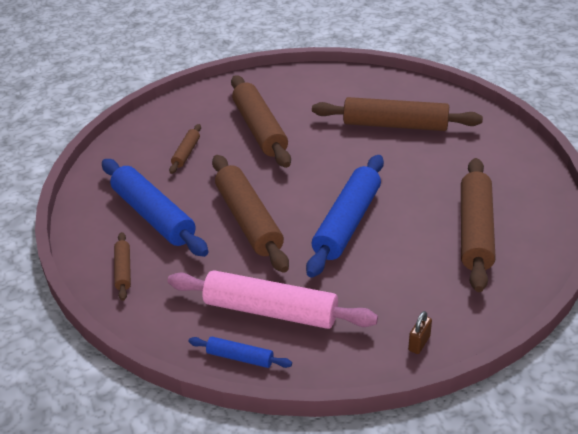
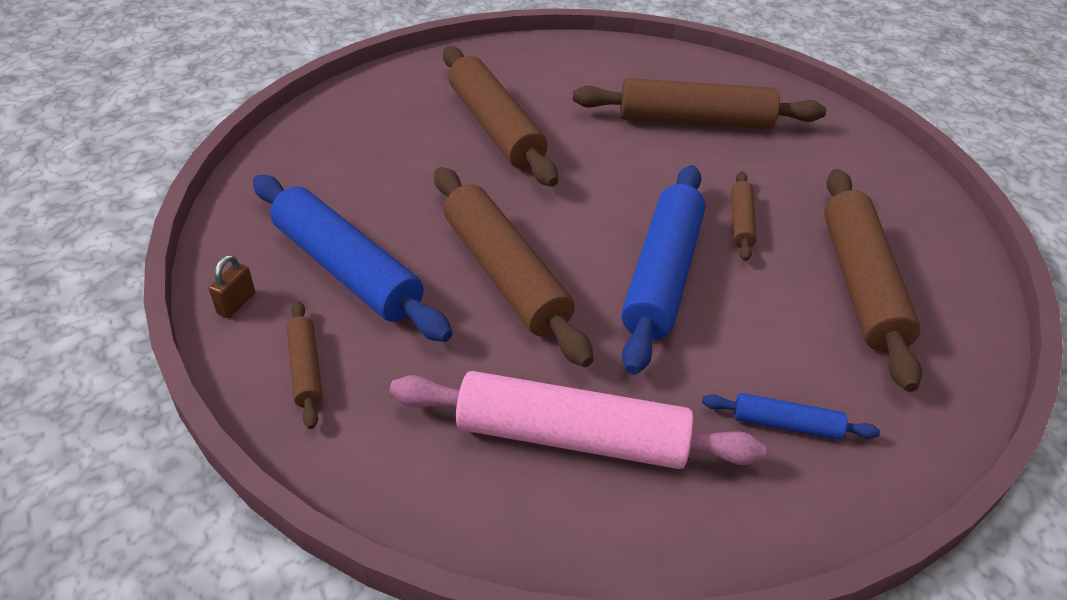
camera: 10 degrees left, 5 degrees up
(186, 153) = (387, 165): brown rolling pin -> brown rolling pin (741, 222)
(240, 357) = (536, 532): blue rolling pin -> blue rolling pin (786, 424)
(419, 343) = (833, 488): brown padlock -> brown padlock (236, 303)

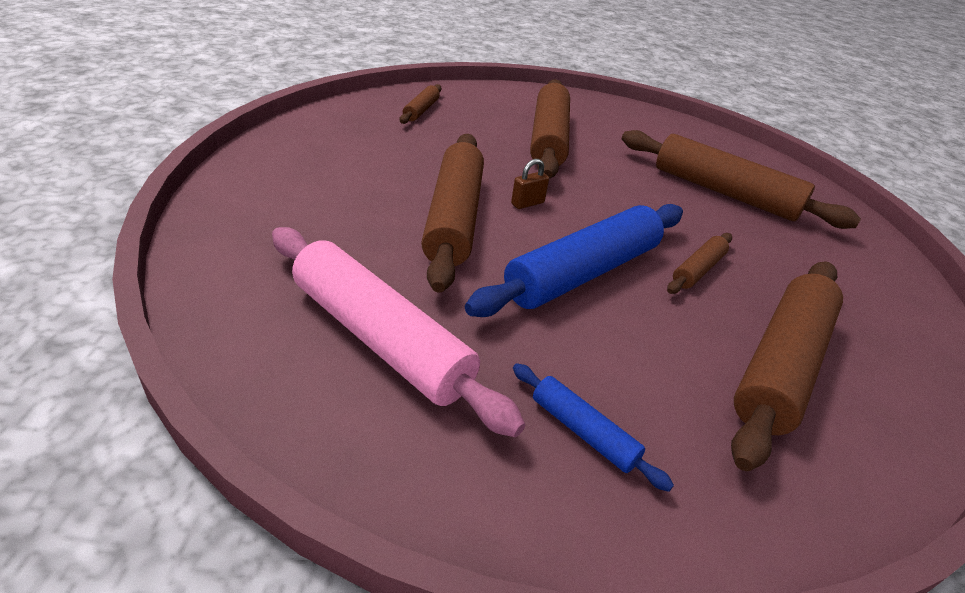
camera: 30 degrees right, 5 degrees down
(236, 303) = (259, 158): brown padlock -> brown padlock (527, 203)
(306, 369) = (253, 208): brown rolling pin -> brown rolling pin (421, 110)
(347, 269) = (349, 170): blue rolling pin -> none

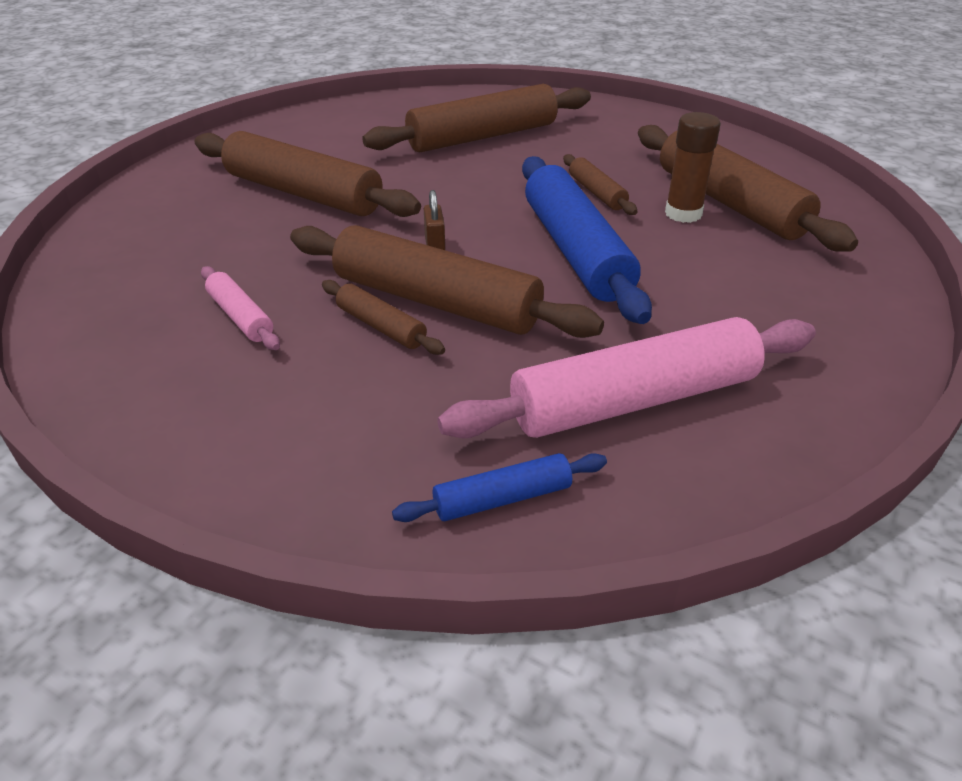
camera: 60 degrees left, 0 degrees up
(386, 152) = (241, 317): none -> pink rolling pin
(421, 110) = (140, 262): brown rolling pin -> brown rolling pin (381, 326)
(583, 431) = (785, 315): blue rolling pin -> blue rolling pin (502, 498)
(718, 332) = (683, 214): none -> brown glue stick

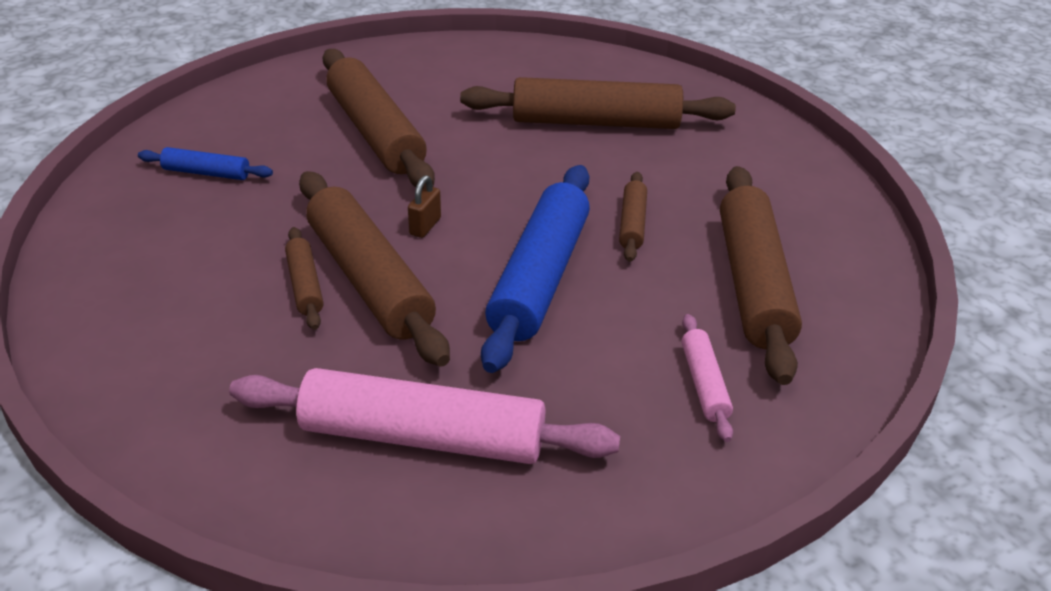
camera: 30 degrees right, 0 degrees up
(241, 317) = (217, 234): pink rolling pin -> pink rolling pin (704, 384)
(502, 498) = (238, 466): blue rolling pin -> blue rolling pin (206, 173)
(683, 214) = (689, 278): brown glue stick -> none

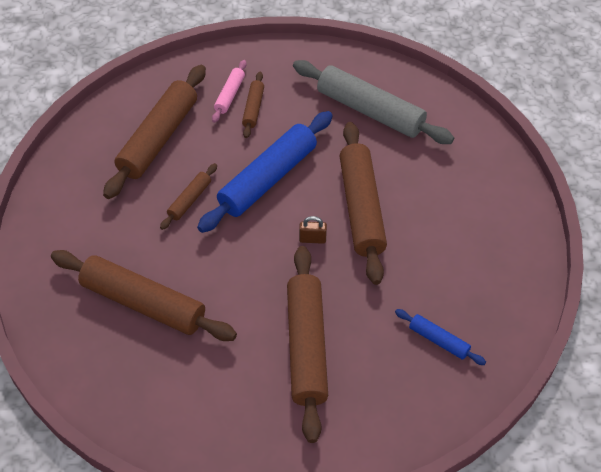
camera: 155 degrees left, 15 degrees up
(305, 285) = (398, 216): brown rolling pin -> brown rolling pin (253, 108)
(423, 436) = (370, 111): pink rolling pin -> grey rolling pin
(425, 226) = (312, 239): brown padlock -> brown padlock turned 45 degrees clockwise

